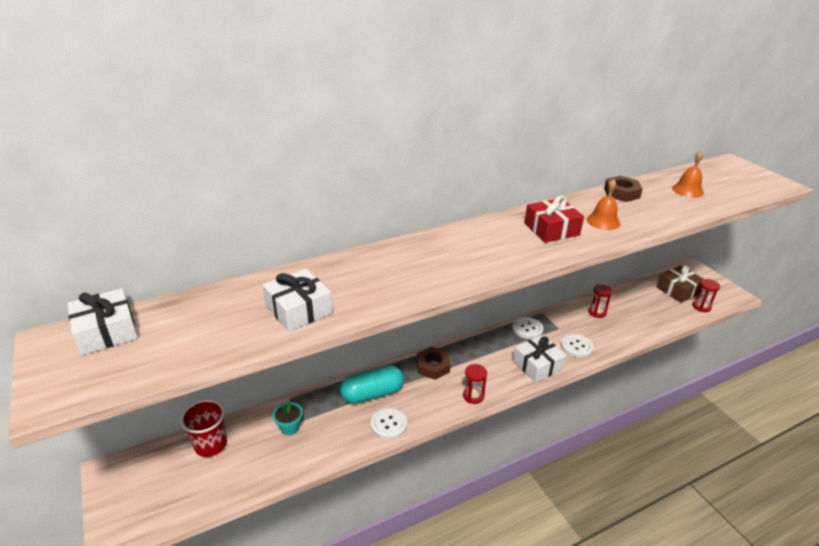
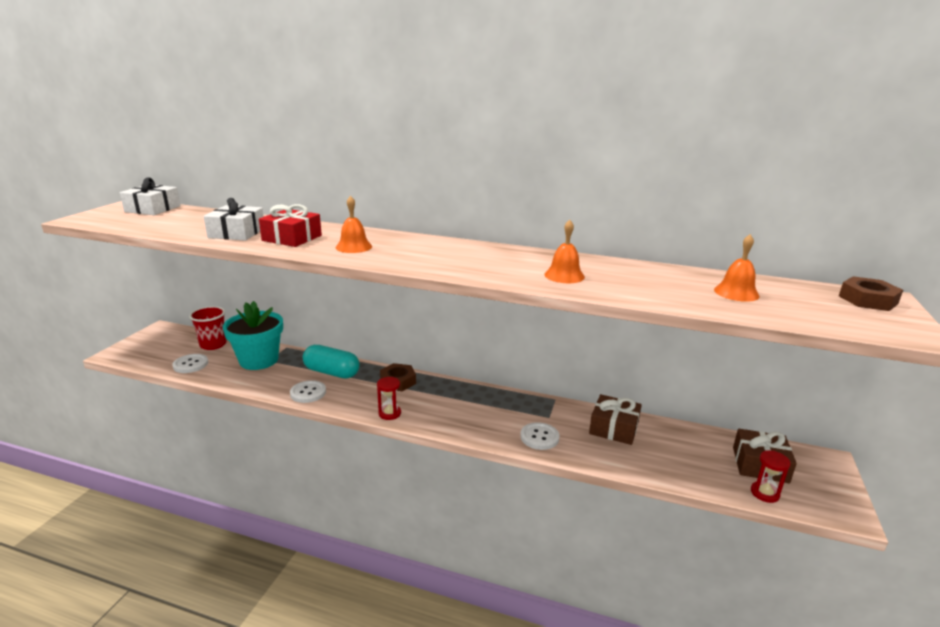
camera: 45 degrees right, 10 degrees down
(289, 427) = (259, 360): turquoise flower pot -> turquoise flower pot, size x2.25
(432, 268) = (353, 247): none -> orange bell
(527, 328) = (519, 402): white button -> white button (190, 364)
(537, 365) = (477, 427): white gift -> none
(551, 229) = (501, 263): red gift -> red gift (292, 238)
(597, 312) = (614, 428): red hourglass -> brown gift
(621, 193) = (643, 269): brown nut -> brown nut (867, 300)

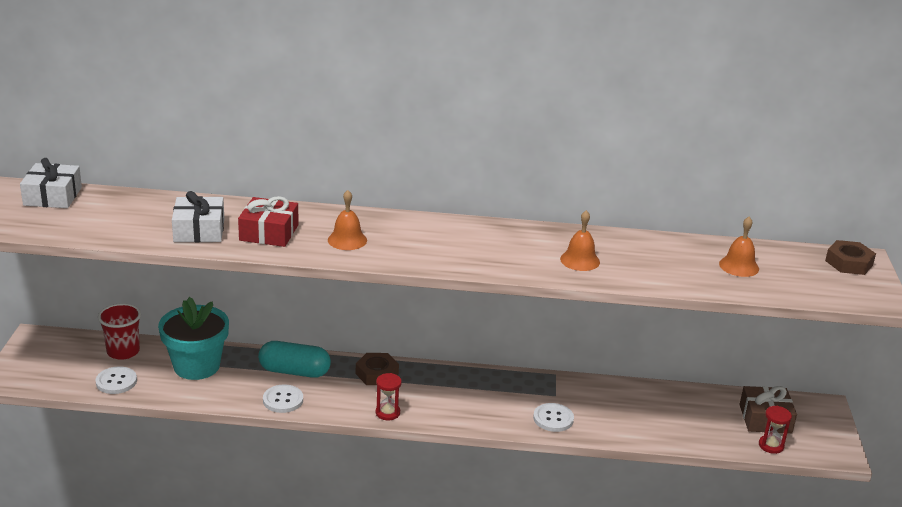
camera: 15 degrees left, 5 degrees up
(614, 428) = (623, 399): brown gift -> none

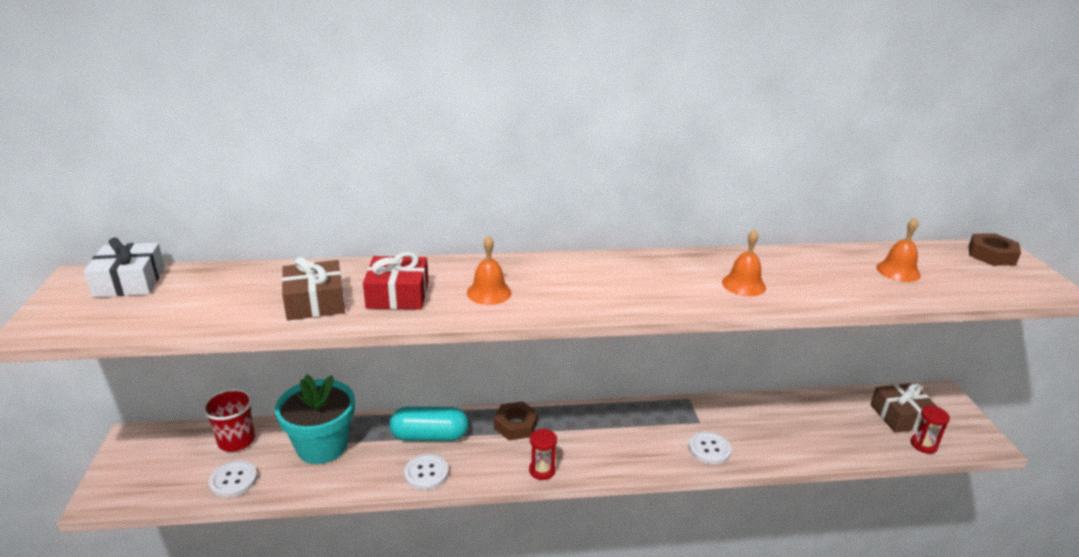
camera: 10 degrees left, 0 degrees up
(199, 230) = (315, 302): white gift -> brown gift

